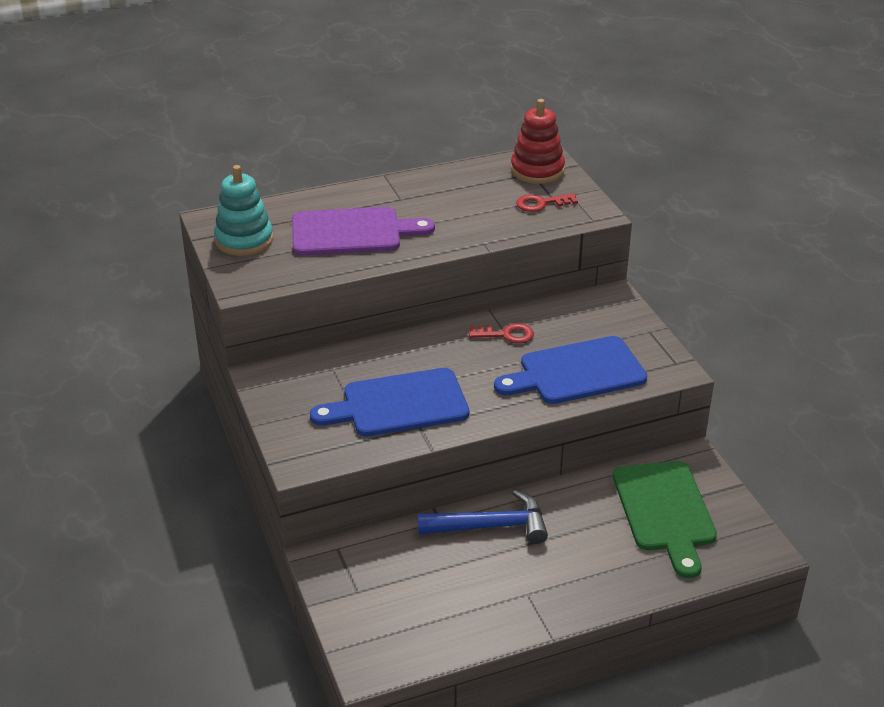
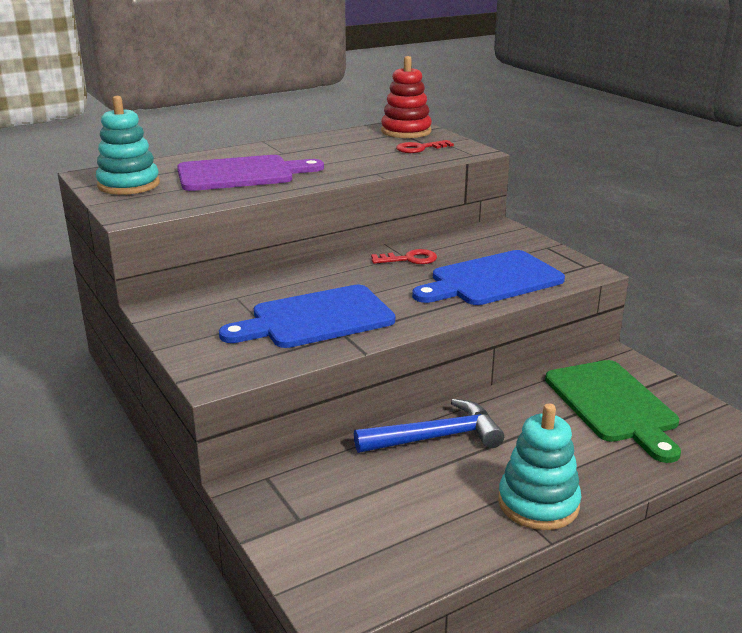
camera: 10 degrees left, 10 degrees down
(556, 602) = (538, 503): none -> turquoise stacking toy

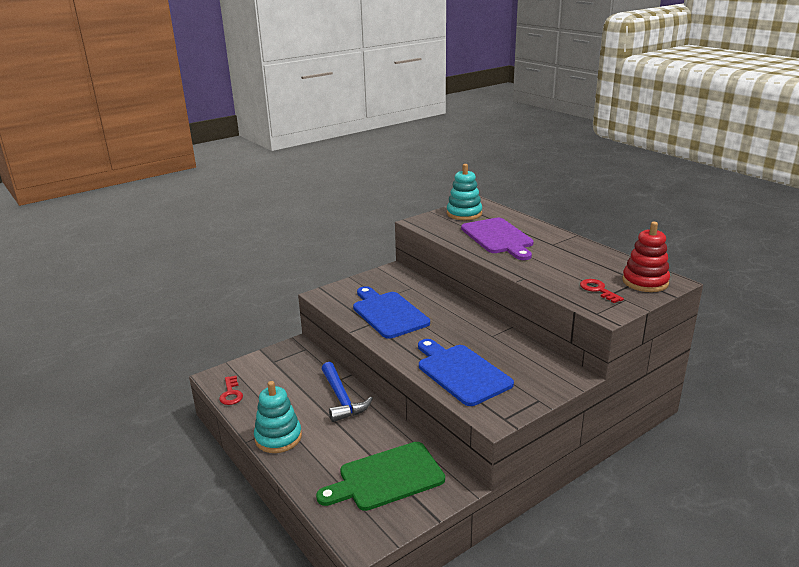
camera: 85 degrees right, 0 degrees up
(409, 259) = (486, 338): red key -> red key (231, 393)

